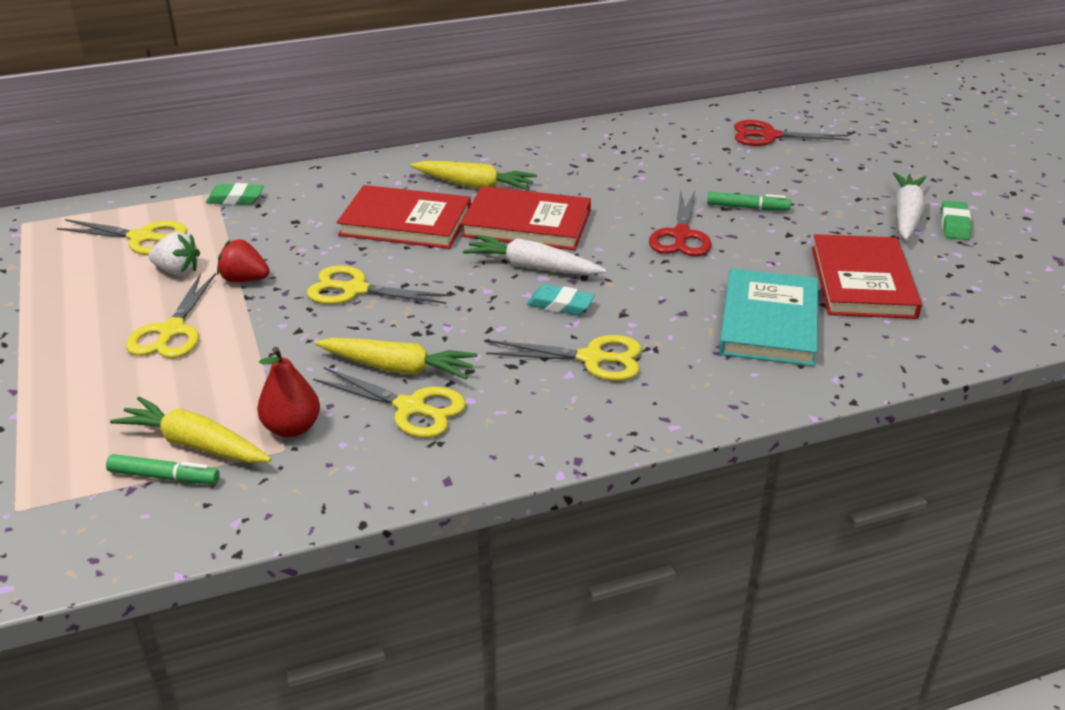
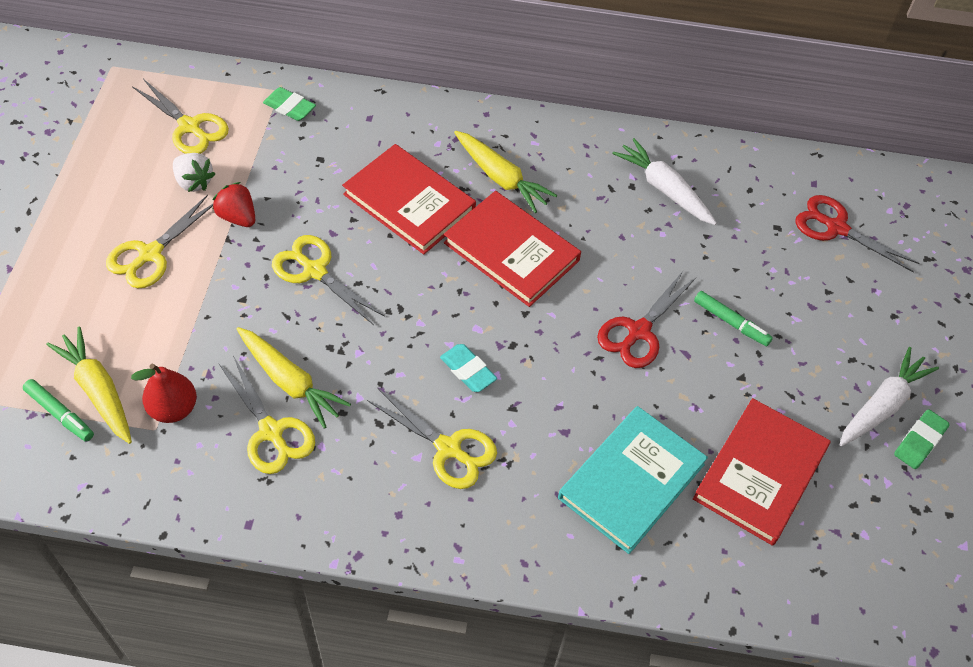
camera: 25 degrees right, 20 degrees up
(532, 267) = (477, 311): white carrot -> white carrot (664, 189)

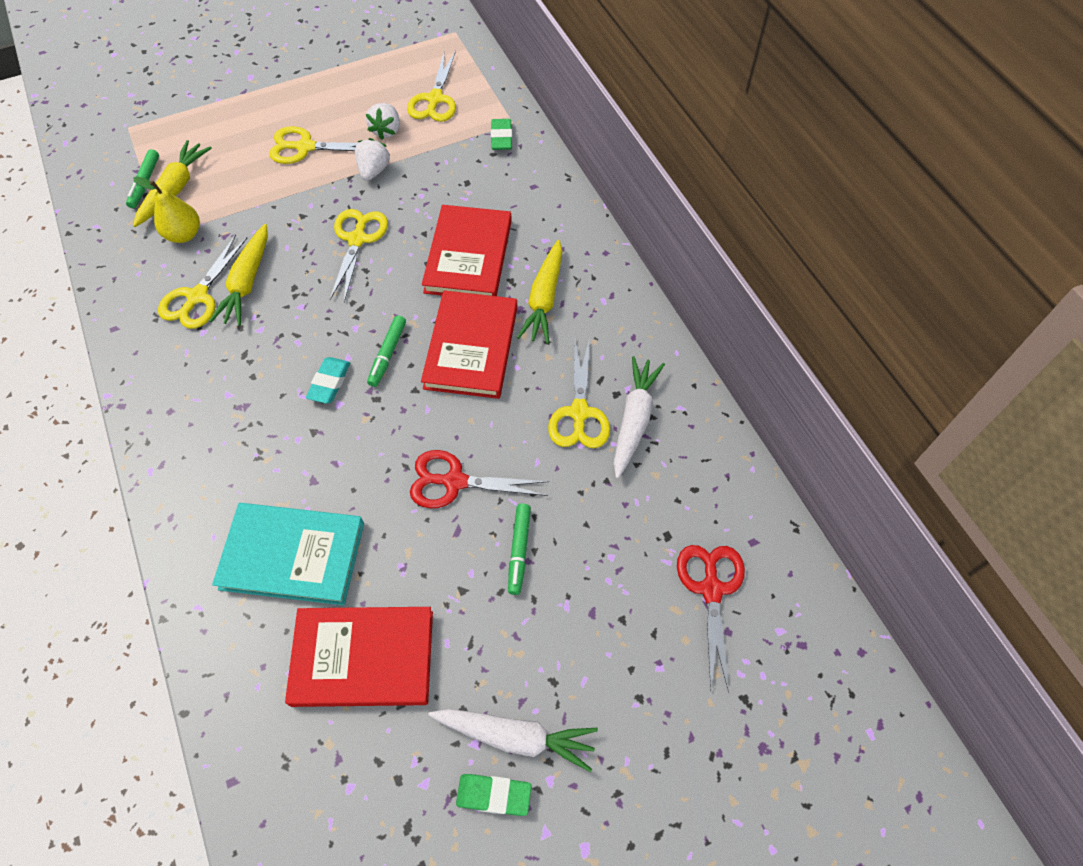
camera: 60 degrees right, 5 degrees up
(173, 409) = (184, 235): red pear -> yellow pear
(237, 217) = (373, 171): red strawberry -> white strawberry
(448, 448) = (247, 410): yellow scissors -> yellow scissors (579, 413)
(471, 313) = (387, 354): none -> green marker

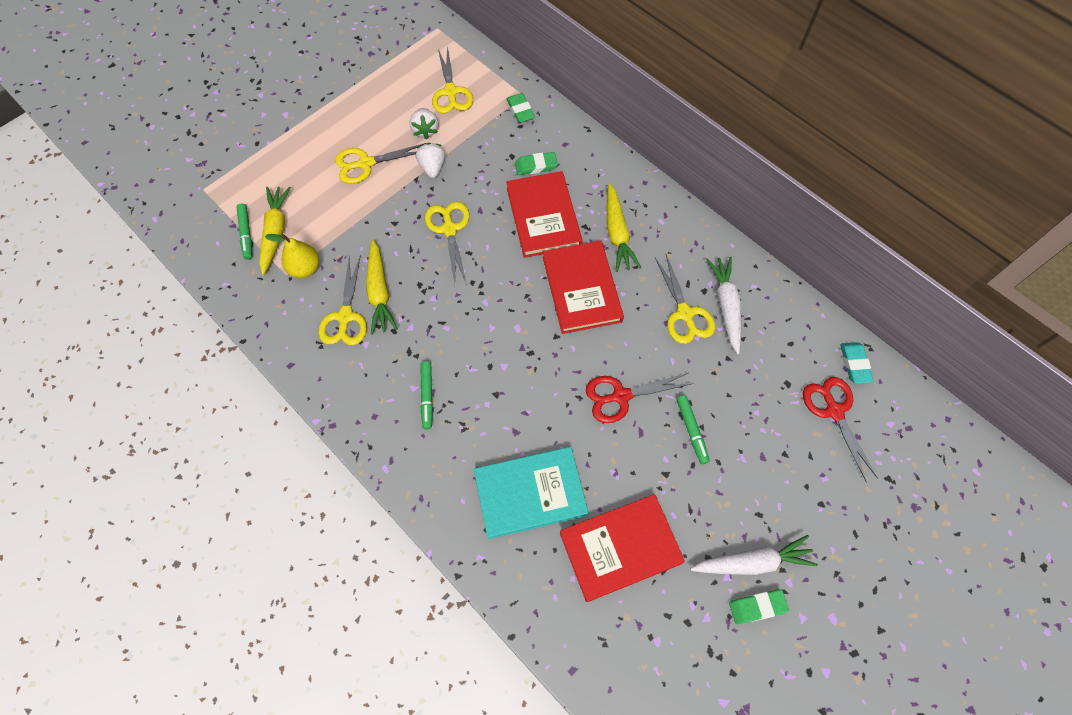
camera: 20 degrees left, 5 degrees up
(329, 383) = (488, 352): turquoise eraser -> turquoise eraser (854, 364)
(387, 354) = (521, 315): green marker -> green marker (427, 396)
(488, 200) = (536, 166): none -> green eraser

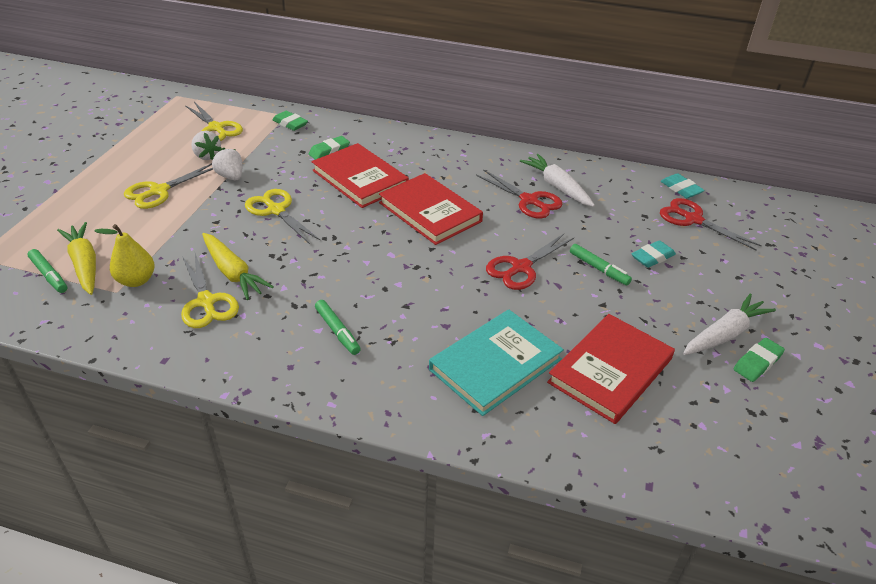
camera: 30 degrees left, 25 degrees down
(617, 233) = (432, 171): yellow carrot -> none
(685, 314) = (529, 201): yellow scissors -> red scissors
(754, 441) = (652, 257): none -> turquoise eraser

